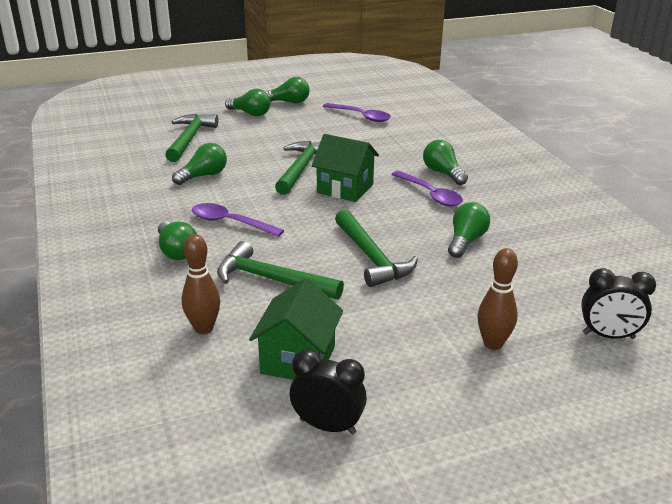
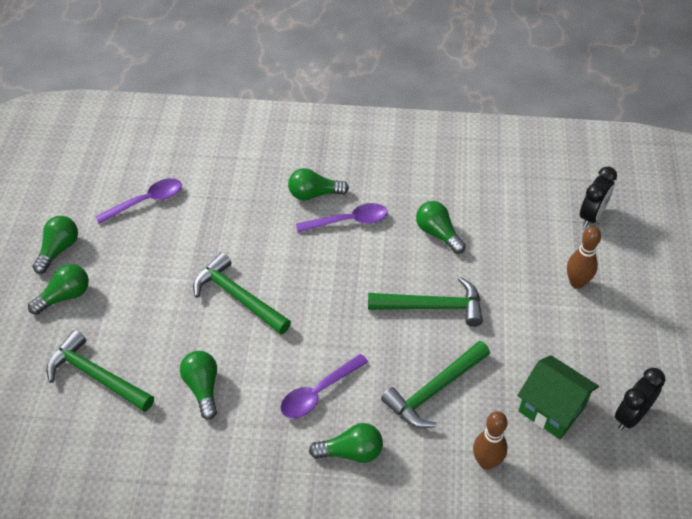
camera: 65 degrees left, 20 degrees up
(345, 188) = (301, 278): green house -> none

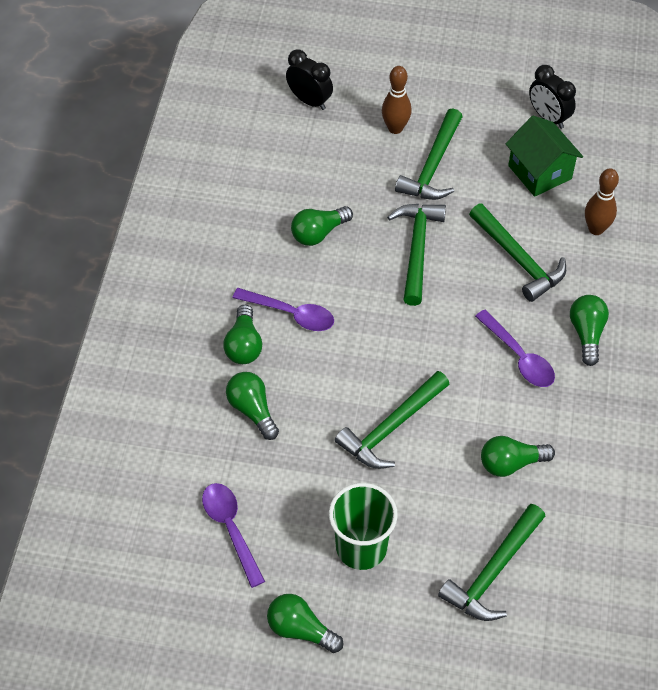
camera: 85 degrees left, 5 degrees up
(65, 296) = (376, 615): green light bulb -> green light bulb (252, 410)
(125, 283) = (361, 547): none -> green cup
(348, 221) = (290, 314): purple spoon -> purple spoon turned 120 degrees clockwise
(536, 315) = (433, 166): none -> green hammer
(552, 408) = (540, 172): green house -> green house turned 75 degrees counterclockwise

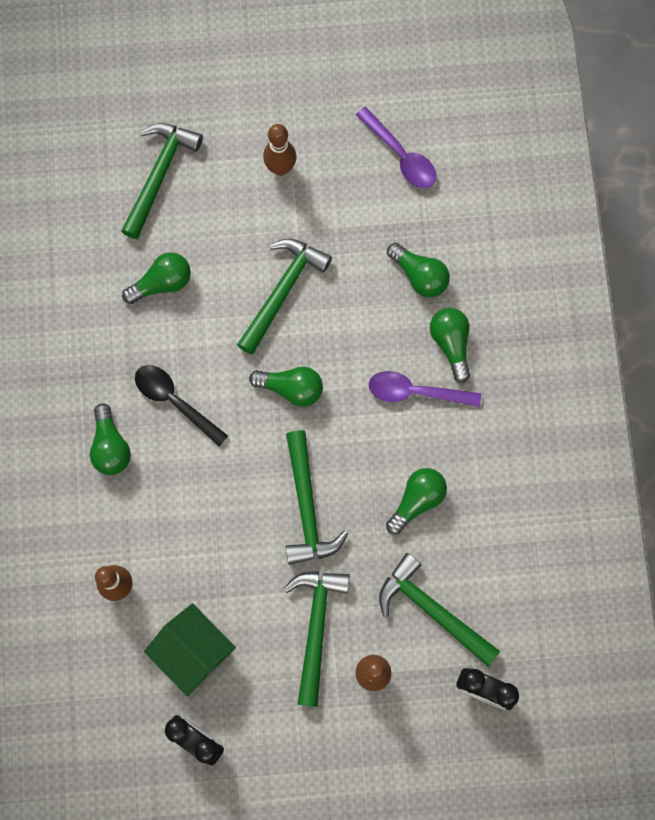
camera: 165 degrees right, 20 degrees up
(301, 629) = (313, 84): green light bulb -> green light bulb (291, 388)
(361, 547) = (280, 168): green cup -> brown bowling pin
(518, 259) = (196, 522): green hammer -> green hammer (432, 610)
(519, 357) = (175, 401): purple spoon -> black spoon

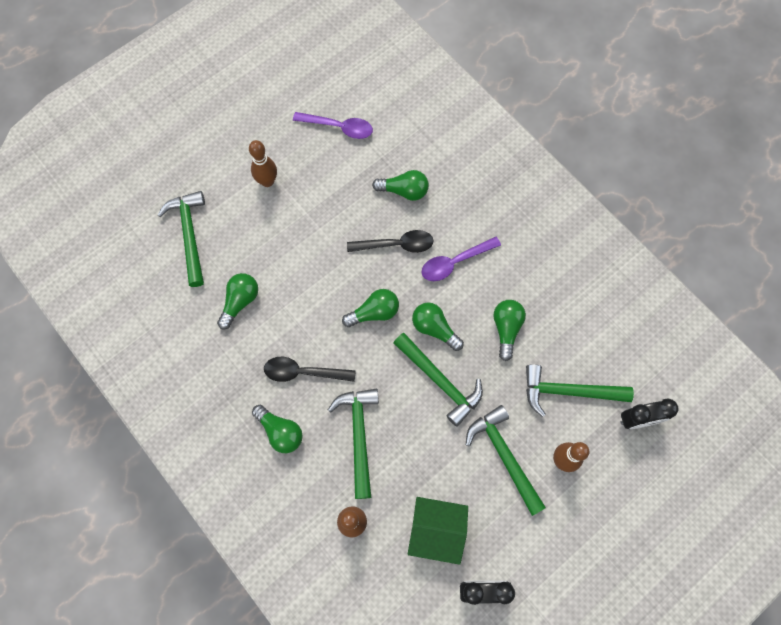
camera: 35 degrees left, 5 degrees down
(282, 291) = (324, 255): green hammer -> green hammer (359, 436)
(367, 330) = (396, 245): none -> black spoon
(451, 344) = (454, 219): green light bulb -> green light bulb (434, 329)

